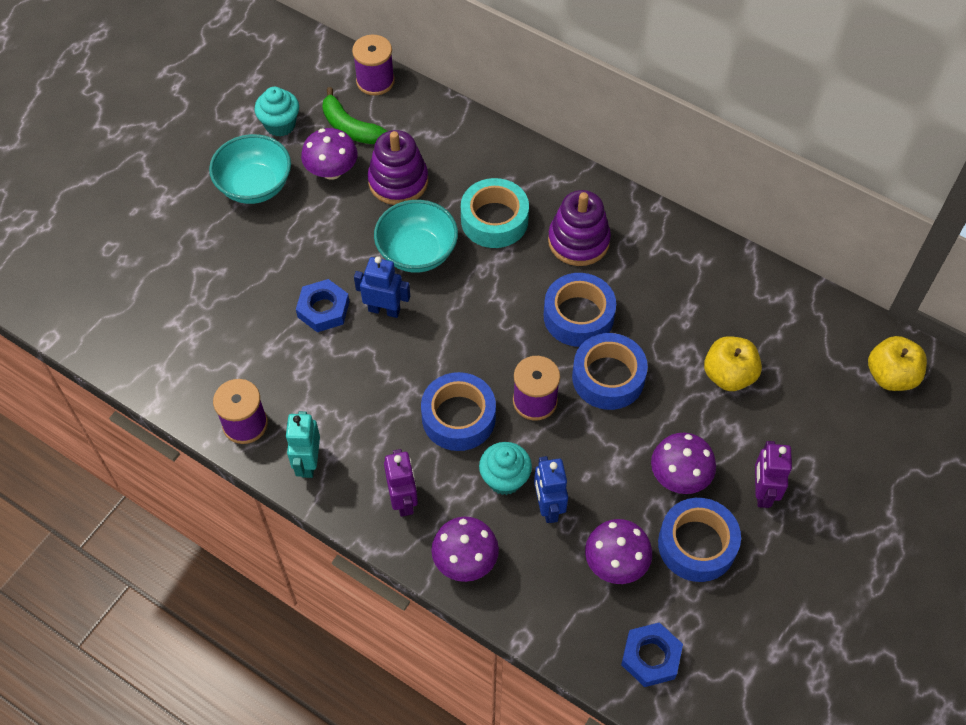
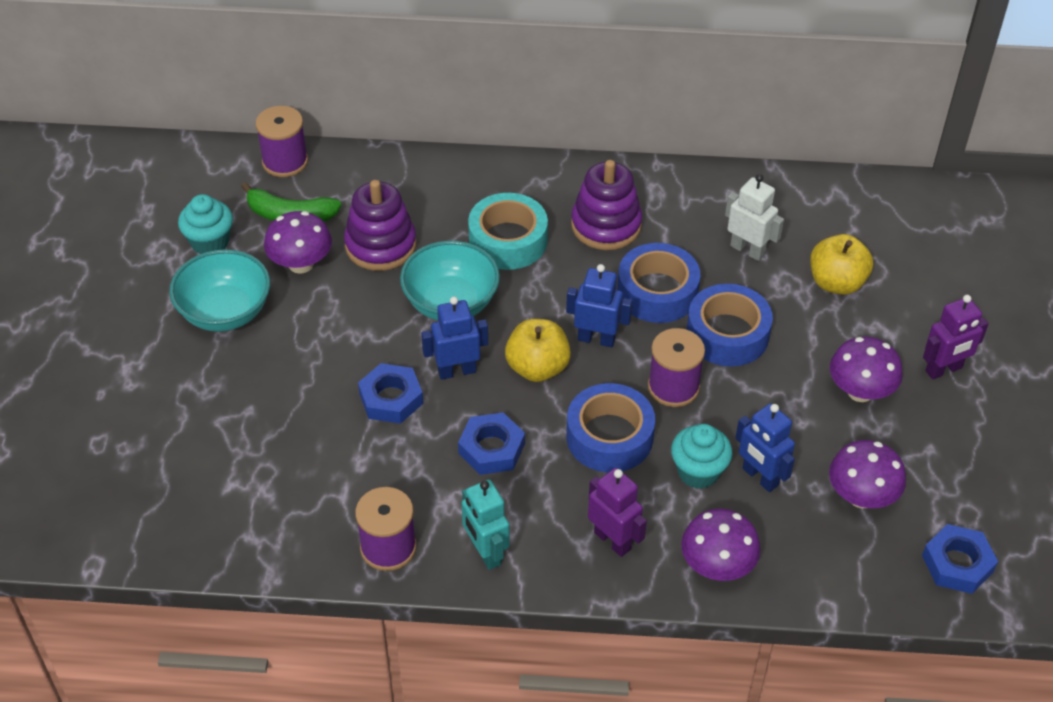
camera: 30 degrees left, 10 degrees down
(367, 384) = (491, 448): none -> blue nut
(504, 333) = (596, 339): none -> blue robot
(676, 313) = (747, 250): none -> white robot
(697, 544) = (921, 443): blue tape -> none
(762, 492) = (944, 370): purple robot -> purple robot turned 90 degrees counterclockwise
(890, 376) = (976, 220): yellow apple -> yellow apple (537, 368)

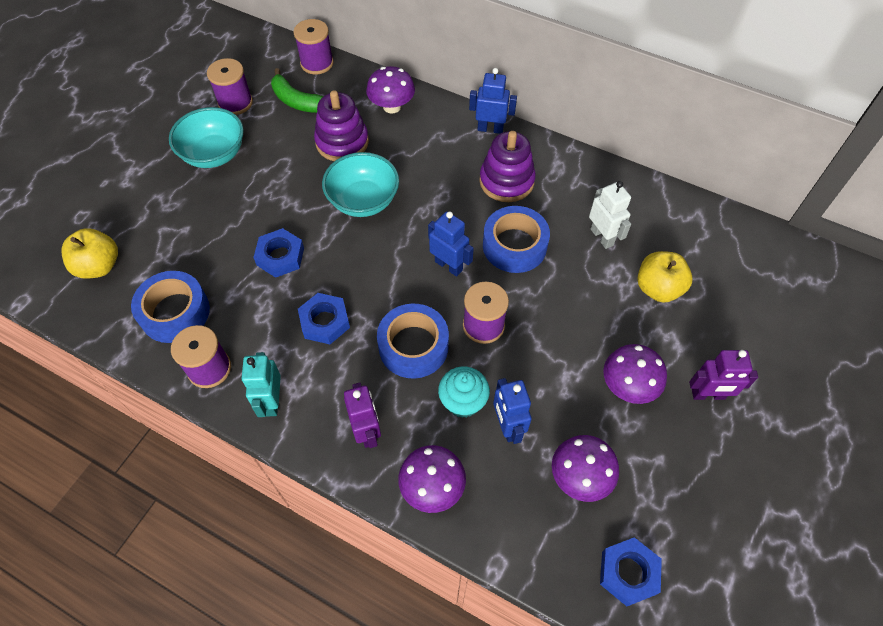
camera: 25 degrees right, 10 degrees up
(210, 242) = (235, 103): turquoise cupcake -> purple spool
(301, 264) = (282, 137): purple mushroom -> purple mushroom (392, 106)
(457, 371) = (336, 253): blue robot -> blue robot (490, 129)
(508, 240) = (430, 168): turquoise tape -> none
(537, 368) = (394, 272): yellow apple -> yellow apple (99, 266)
(727, 334) = (548, 298): blue tape -> blue tape (175, 312)

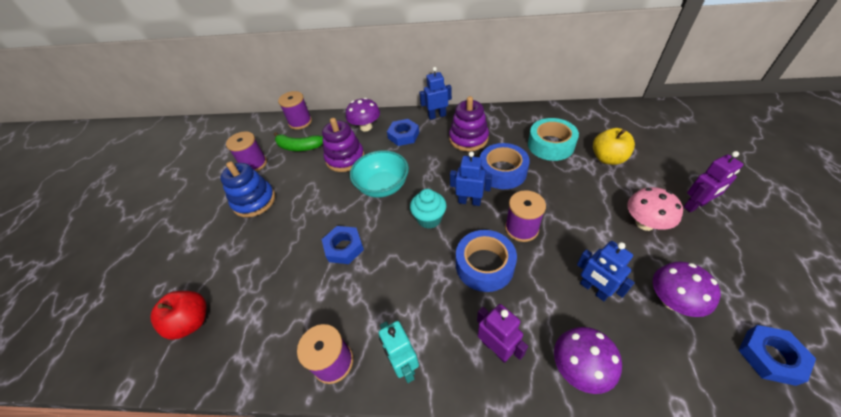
camera: 20 degrees left, 10 degrees down
(99, 266) = (191, 322): yellow apple -> red apple
(175, 312) = (278, 329): blue tape -> none
(214, 154) = (254, 201): turquoise bowl -> blue stacking toy
(325, 321) = (407, 278): blue nut -> blue nut (403, 135)
(463, 402) = (549, 288): turquoise cupcake -> turquoise cupcake (429, 219)
(602, 237) = (550, 145): white robot -> turquoise tape
(628, 386) = (645, 223): purple mushroom -> pink mushroom

